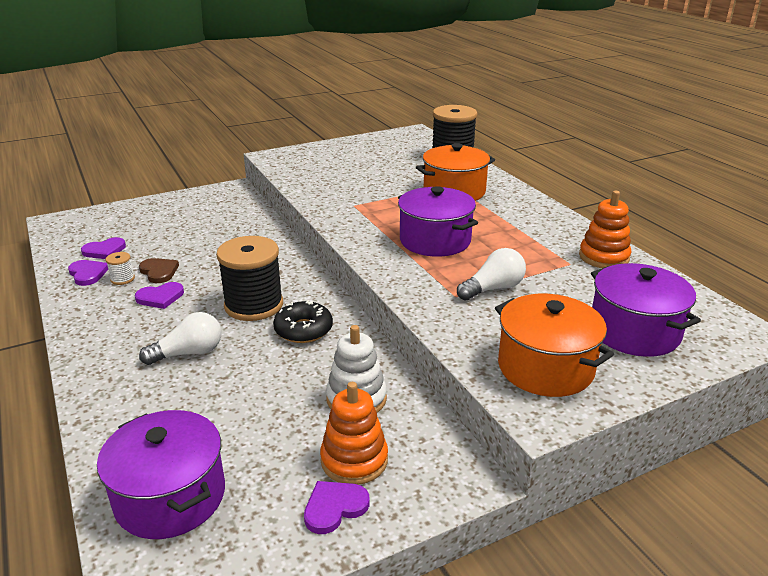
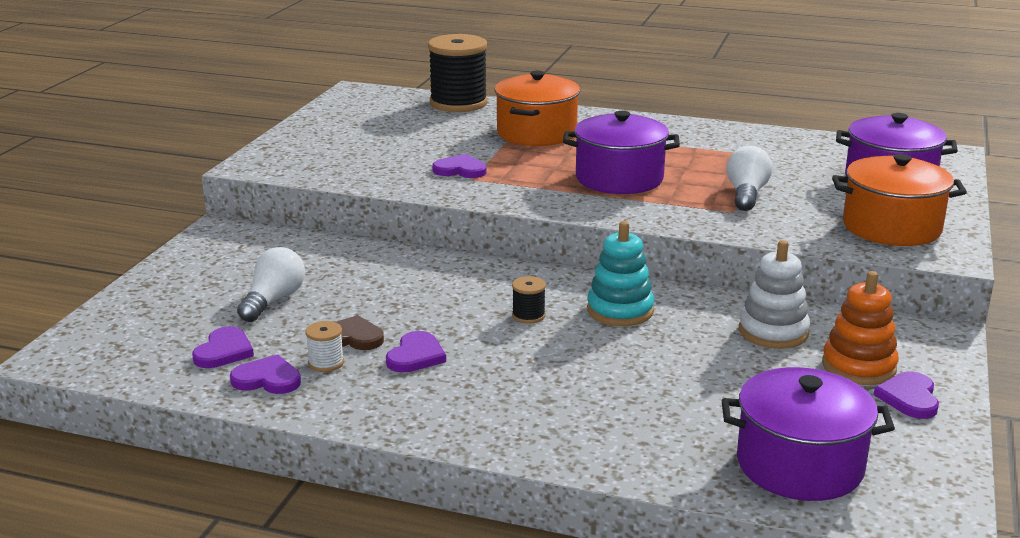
camera: 45 degrees left, 5 degrees down
(189, 353) = (566, 379): white light bulb -> white light bulb (273, 300)
(254, 305) = (528, 315): black spool -> black spool, size x0.42
(303, 330) = (620, 310): black donut -> turquoise stacking toy
(359, 197) = (460, 170): none -> purple heart
(603, 257) = (767, 140): orange stacking toy -> none

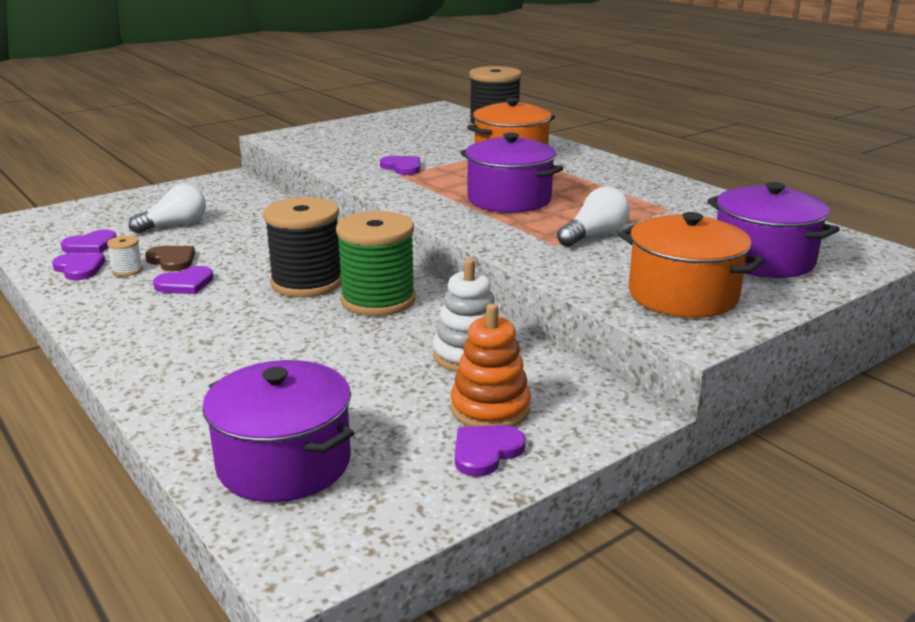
camera: 35 degrees right, 0 degrees up
(528, 315) = (307, 283): black spool -> black spool, size x2.37
(620, 310) = (378, 300): turquoise stacking toy -> green spool

